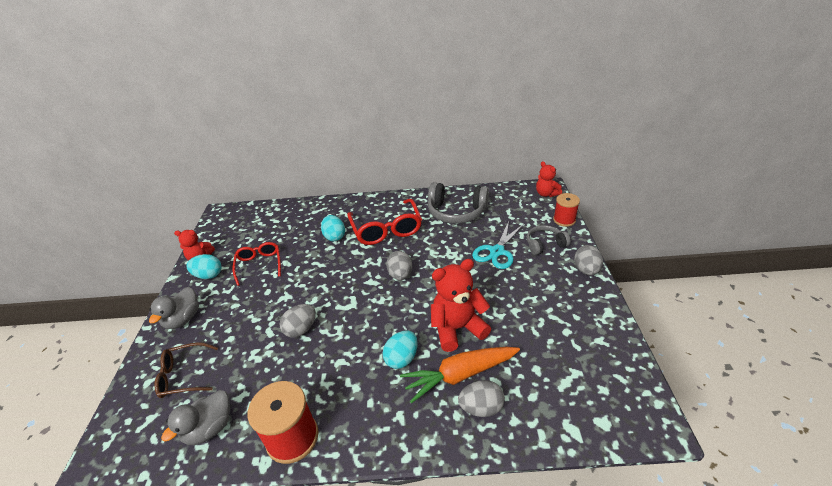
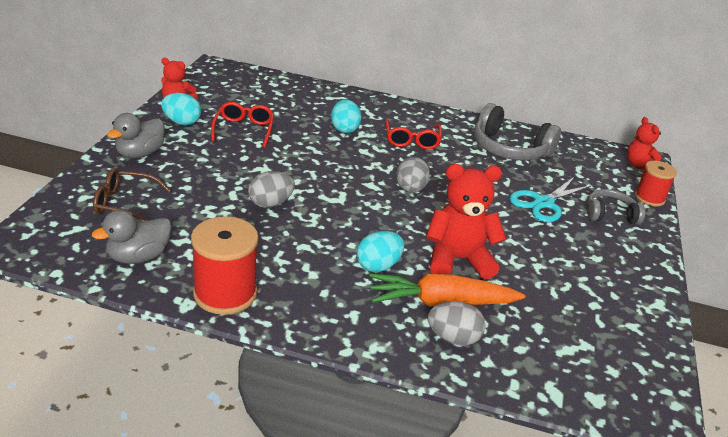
camera: 10 degrees right, 5 degrees down
(386, 229) = (412, 140): red glasses -> red glasses, size x0.62
(586, 270) = (652, 255): grey egg -> none

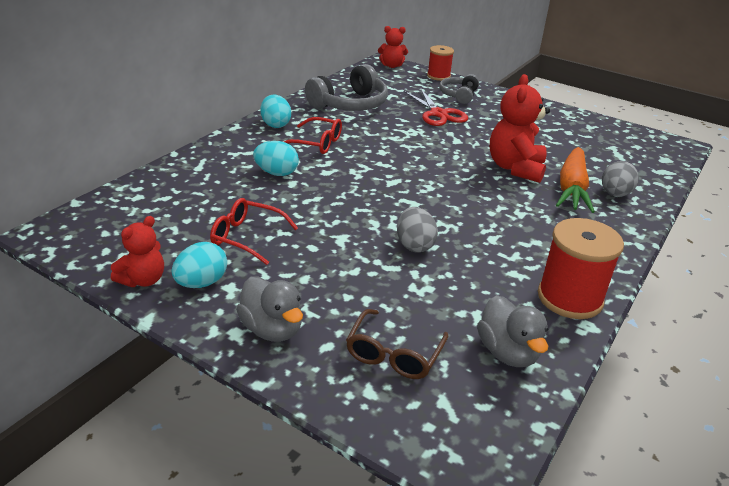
camera: 70 degrees left, 0 degrees up
(378, 266) = (524, 206): turquoise egg -> turquoise egg (275, 124)
(410, 189) = (405, 164): grey egg -> none
(543, 203) = (438, 114): turquoise scissors -> red scissors

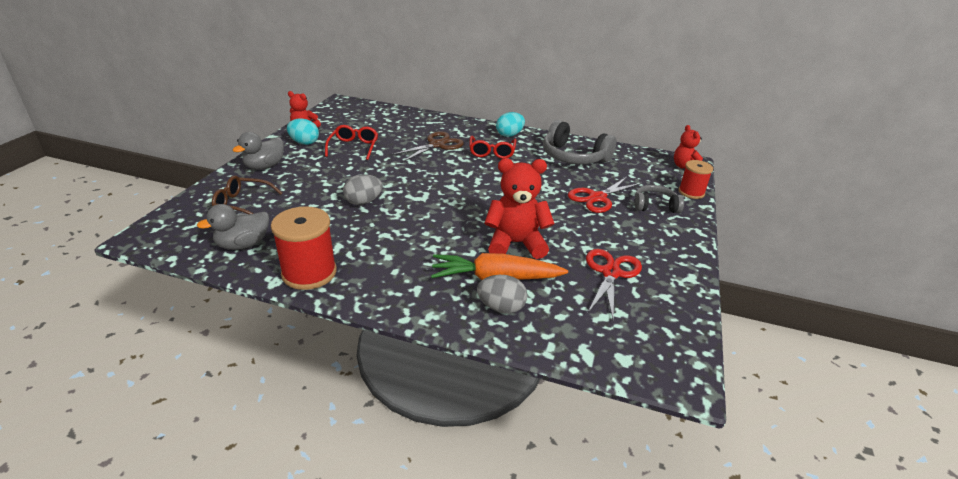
camera: 75 degrees right, 0 degrees up
(276, 173) = (437, 145): turquoise egg -> brown scissors
(561, 138) = (610, 273): none -> red scissors

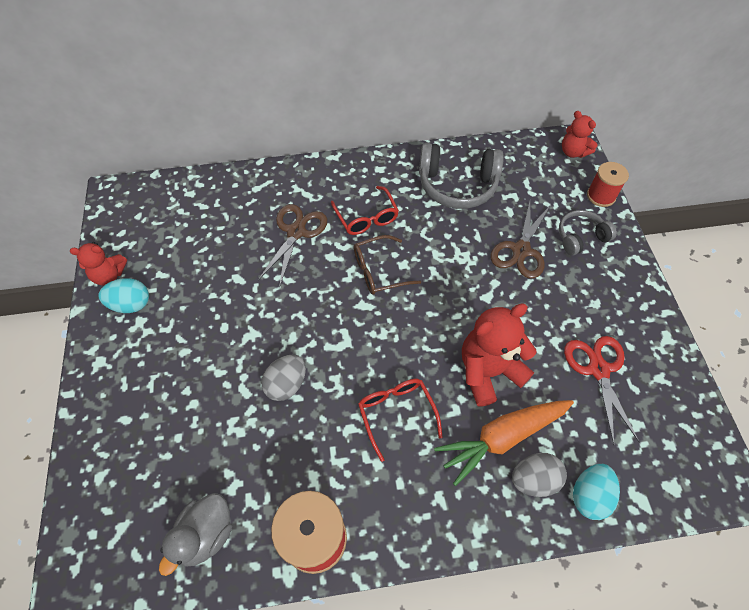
camera: 25 degrees left, 25 degrees up
(242, 204) = (146, 464): brown glasses -> brown glasses (379, 271)
(264, 166) = (117, 377): grey duck -> none
(354, 147) = (200, 284): red glasses -> red glasses (396, 413)
(509, 135) = (365, 173): turquoise egg -> turquoise egg (589, 495)
(597, 198) = (521, 250): red scissors -> brown scissors

